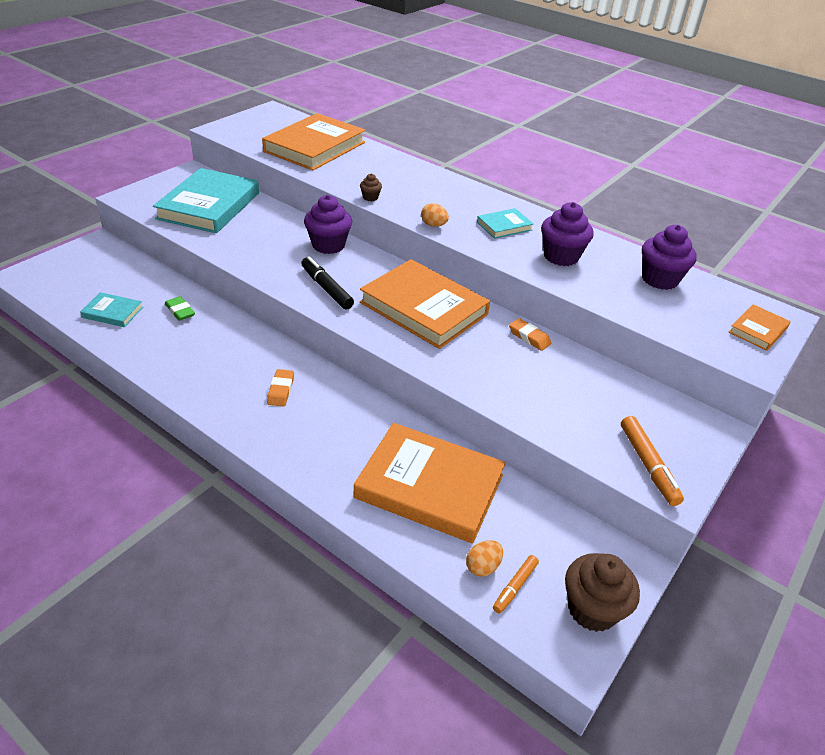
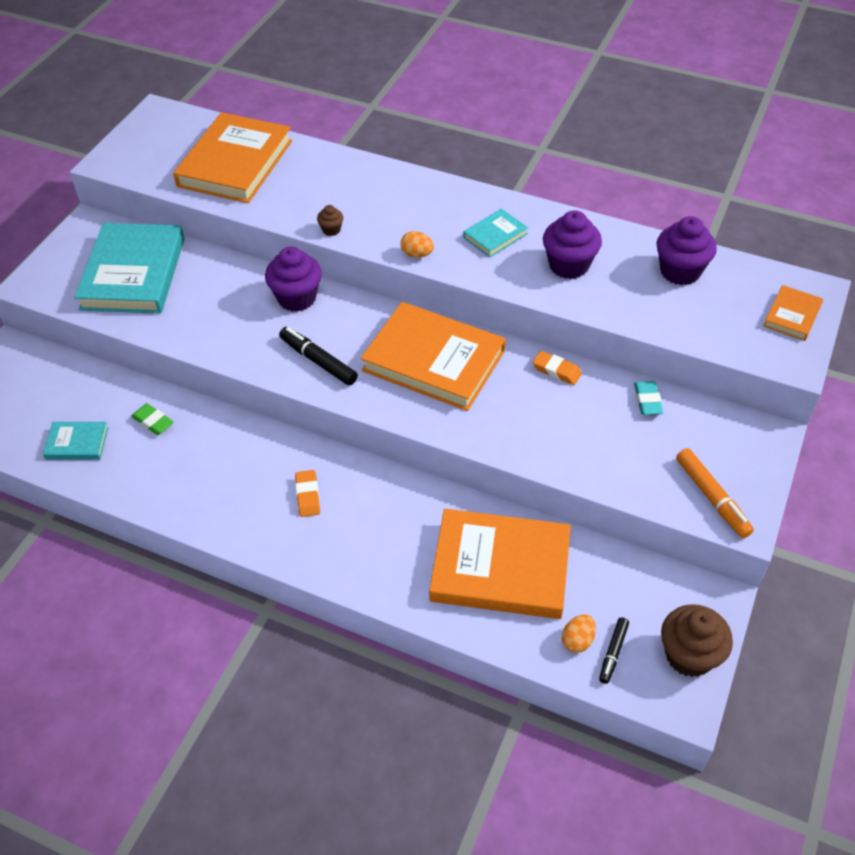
camera: 10 degrees left, 10 degrees up
(514, 587) = (613, 653): orange marker -> black marker
(606, 376) = (647, 401): none -> turquoise eraser

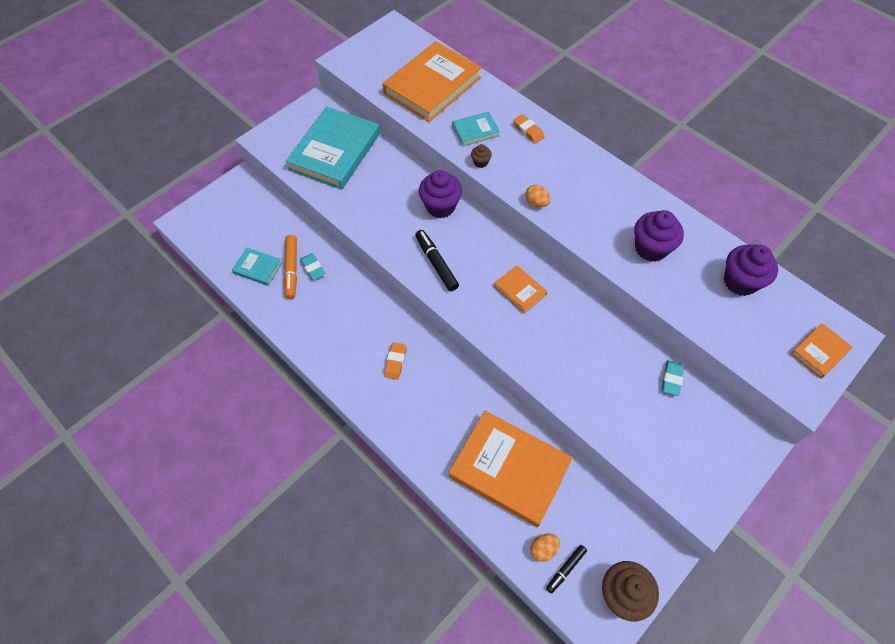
camera: 20 degrees right, 10 degrees up
(153, 422) = (313, 268): green eraser -> turquoise eraser
(433, 361) = (520, 290): orange book -> orange book, size x0.47
(495, 236) = (603, 204): turquoise book -> turquoise book (475, 131)
(556, 371) = (610, 329): orange eraser -> orange eraser (528, 131)
(712, 497) = (689, 480): orange marker -> orange marker (291, 269)

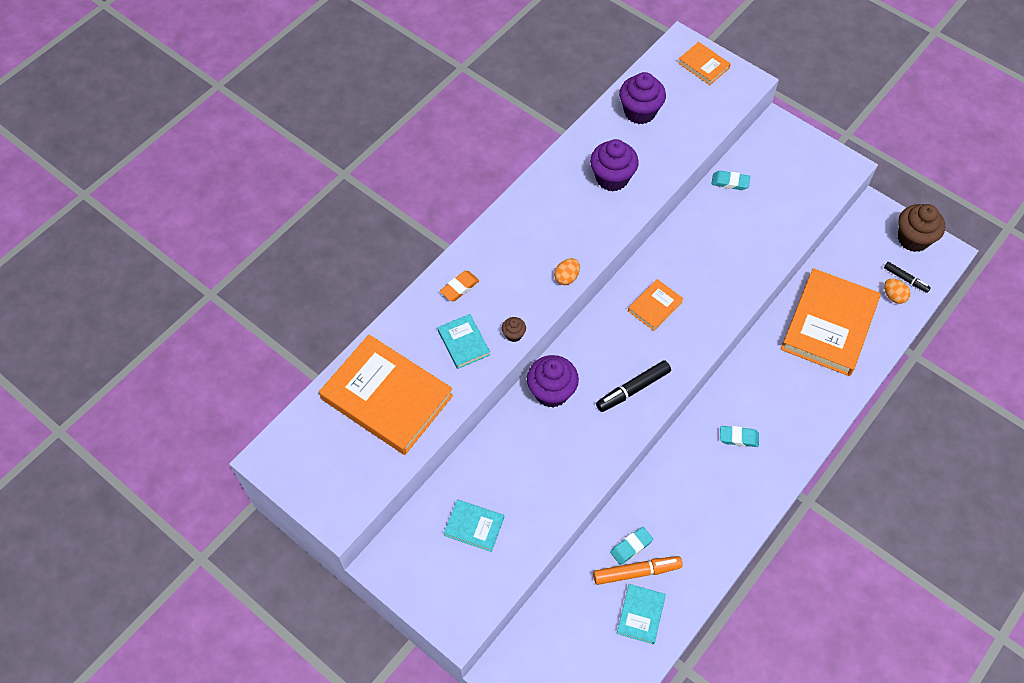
camera: 95 degrees left, 0 degrees up
(335, 151) = (474, 526): turquoise book -> turquoise book, size x0.47
(395, 362) = (738, 438): orange eraser -> turquoise eraser

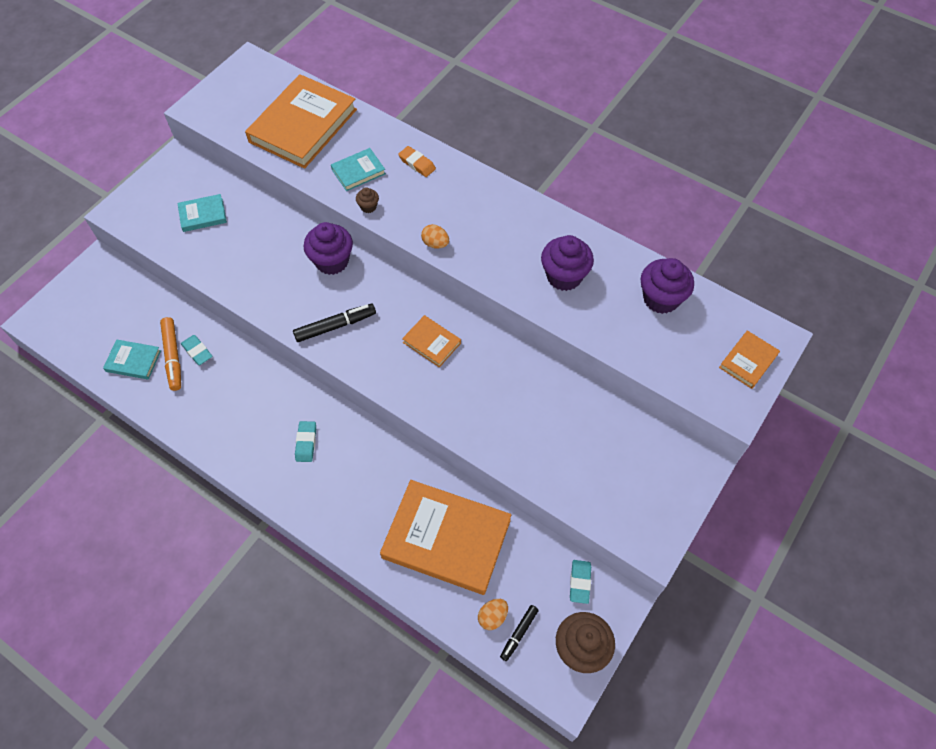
camera: 85 degrees right, 0 degrees up
(474, 526) = (203, 215): turquoise book -> turquoise book turned 60 degrees clockwise
(633, 389) = (335, 326): black marker -> black marker turned 105 degrees clockwise
(730, 182) = (604, 413): turquoise eraser -> turquoise eraser (580, 582)

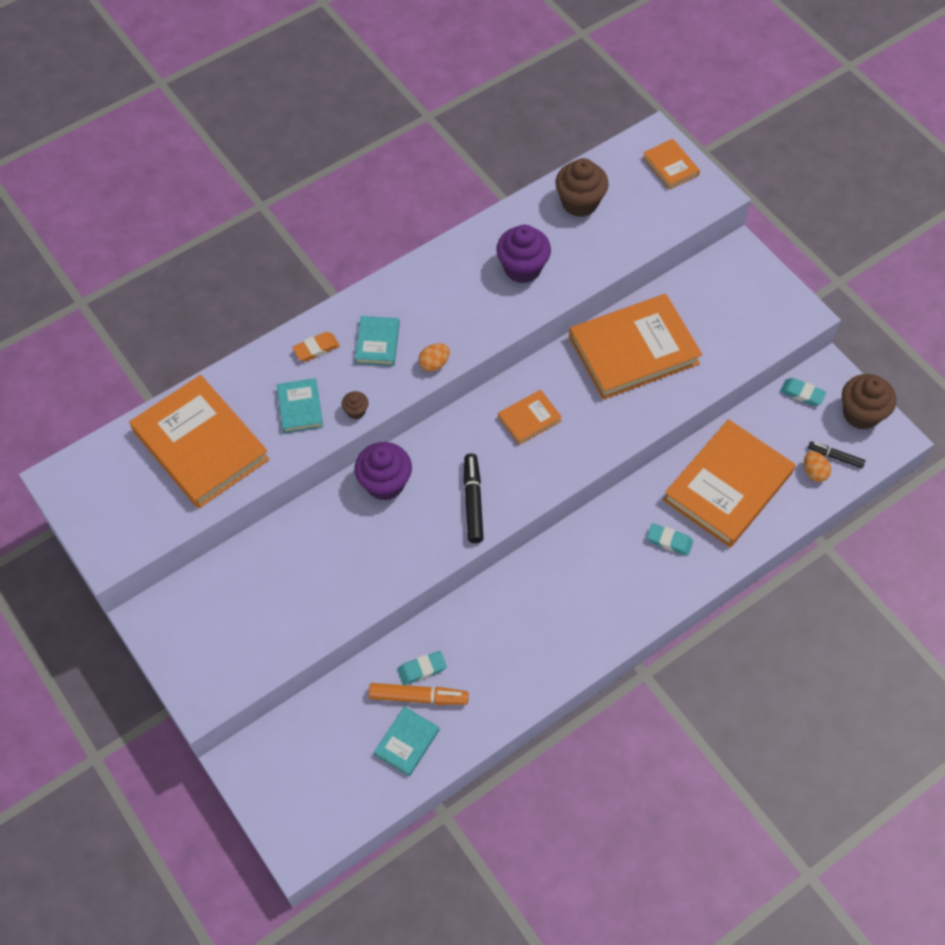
camera: 70 degrees left, 0 degrees up
(203, 215) = (254, 603): turquoise book -> turquoise book (377, 343)
(306, 443) = (581, 584): turquoise eraser -> turquoise eraser (669, 541)
(519, 633) = (835, 457): black marker -> black marker turned 150 degrees clockwise
(539, 404) = (634, 350): none -> orange book
(661, 299) = (579, 203): purple cupcake -> brown cupcake

